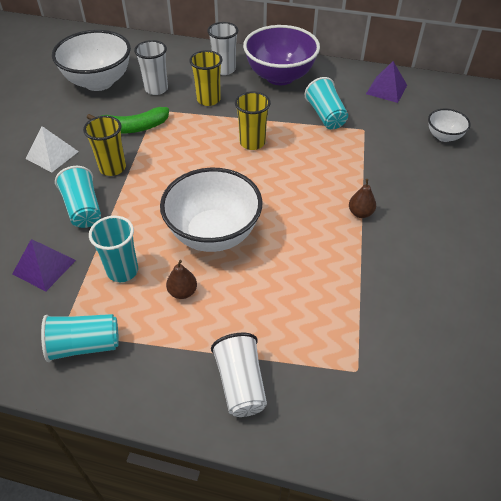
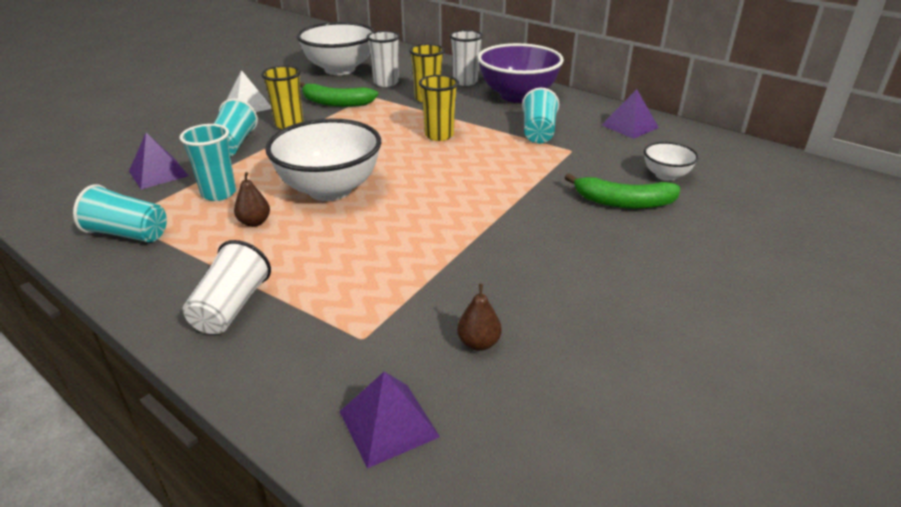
camera: 25 degrees right, 15 degrees down
(360, 213) = (501, 212): brown pear -> brown pear (478, 343)
(428, 433) = (388, 424): none -> purple pyramid
(434, 174) = (624, 202): none -> green banana

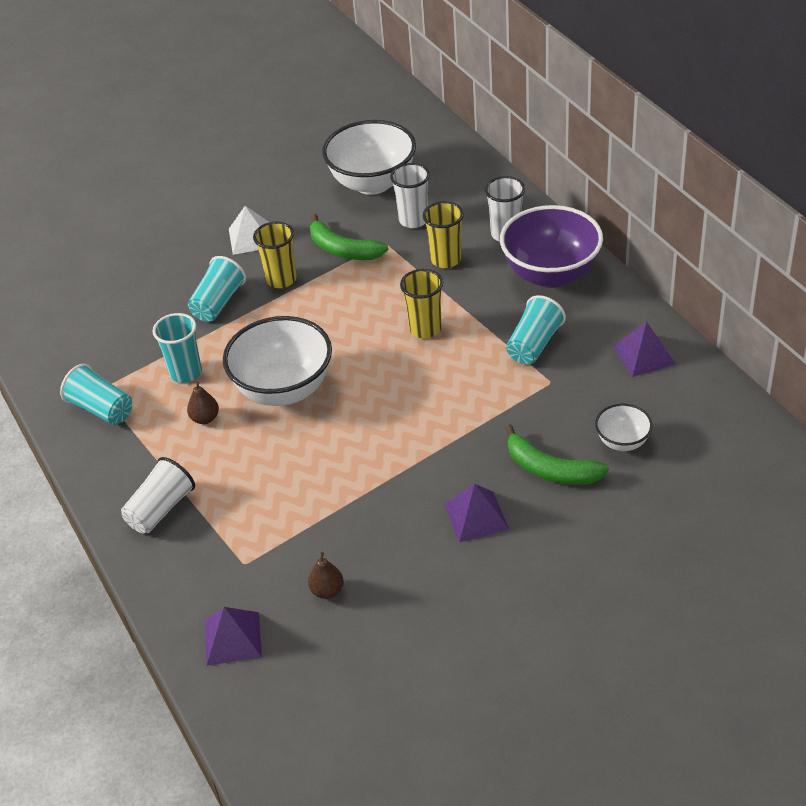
camera: 25 degrees right, 10 degrees up
(158, 173) = (141, 333): purple pyramid -> purple pyramid (476, 516)

